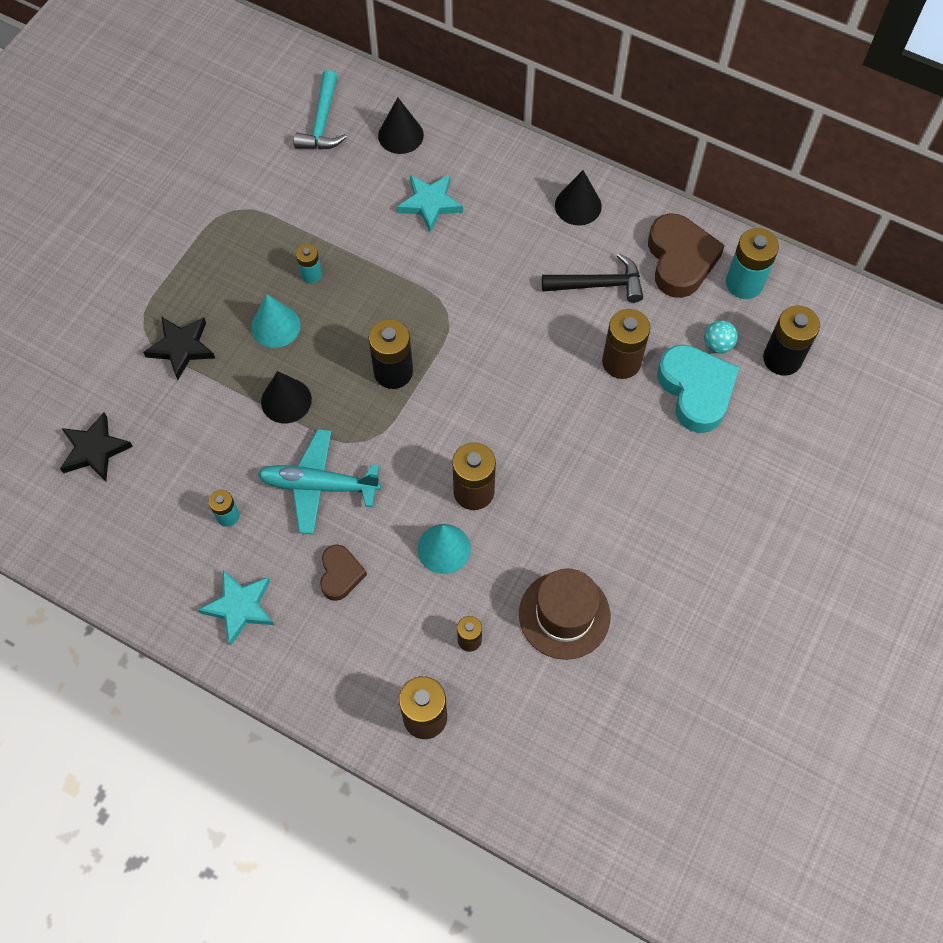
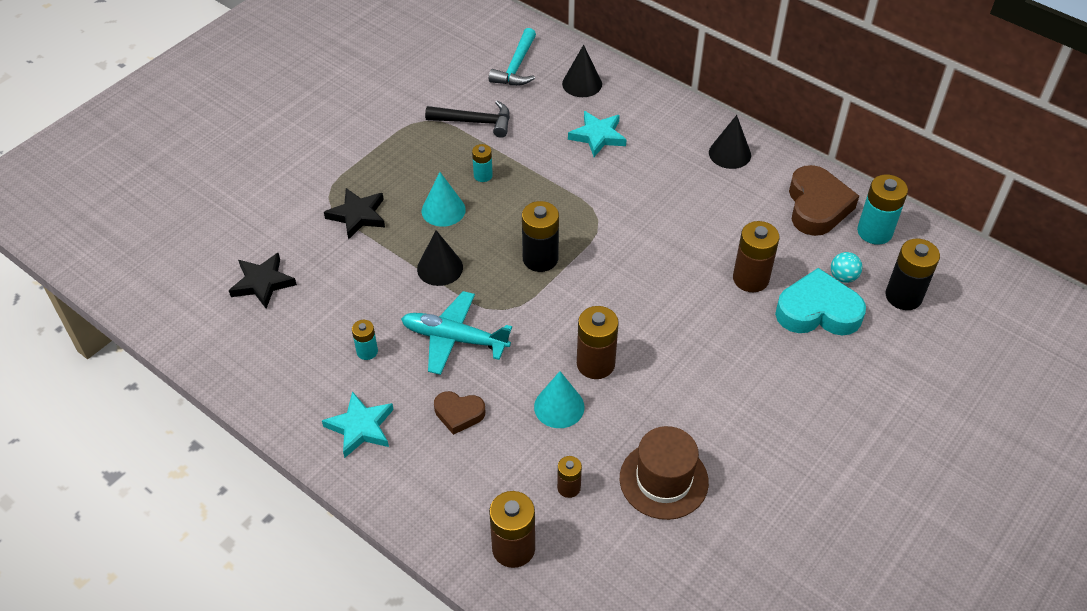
camera: 10 degrees right, 15 degrees down
(340, 574) = (459, 414): brown heart -> brown heart turned 90 degrees clockwise
(598, 284) = (739, 215): black hammer -> black hammer (475, 122)
(696, 391) = (818, 311): turquoise heart -> turquoise heart turned 75 degrees counterclockwise

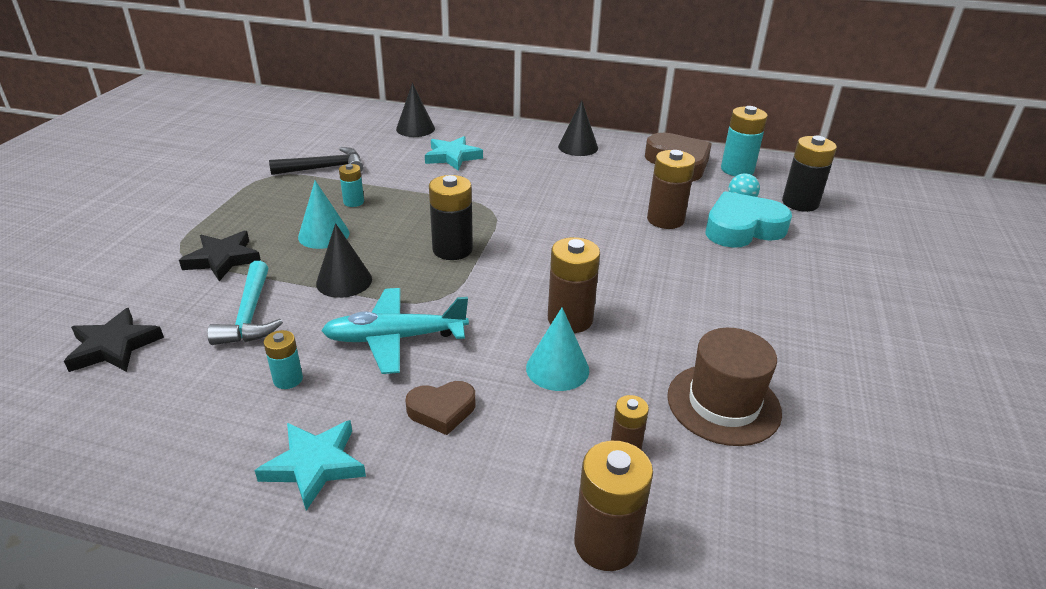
camera: 25 degrees left, 15 degrees down
(516, 67) = (346, 128): turquoise hammer -> turquoise hammer (250, 315)

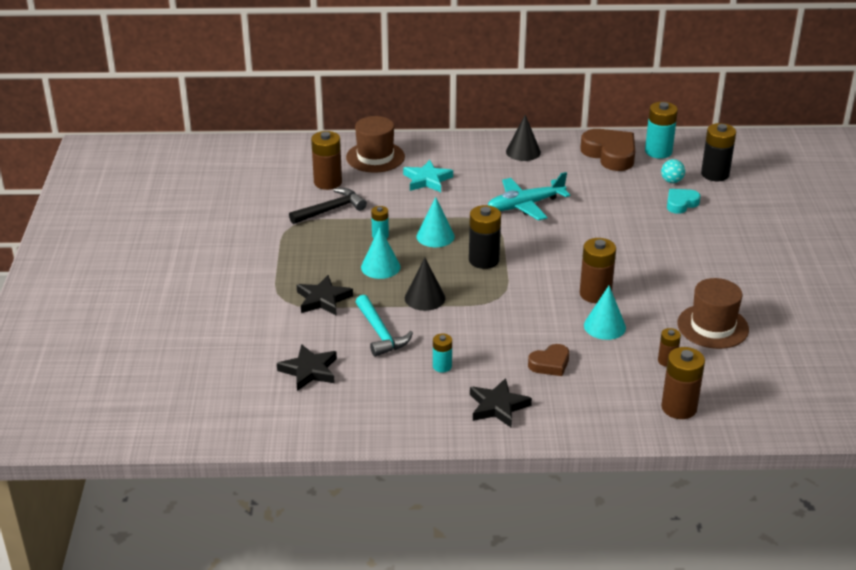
camera: 15 degrees left, 0 degrees up
(314, 465) = (498, 406): turquoise star -> black star
(395, 338) = (490, 329): turquoise plane -> turquoise plane (525, 205)
(415, 129) = (375, 157): black cone -> brown hat
(415, 213) = (435, 236): none -> turquoise cone
(665, 220) = (623, 207): brown battery -> brown battery (328, 182)
(742, 228) = (681, 204): turquoise heart -> turquoise heart, size x0.57

